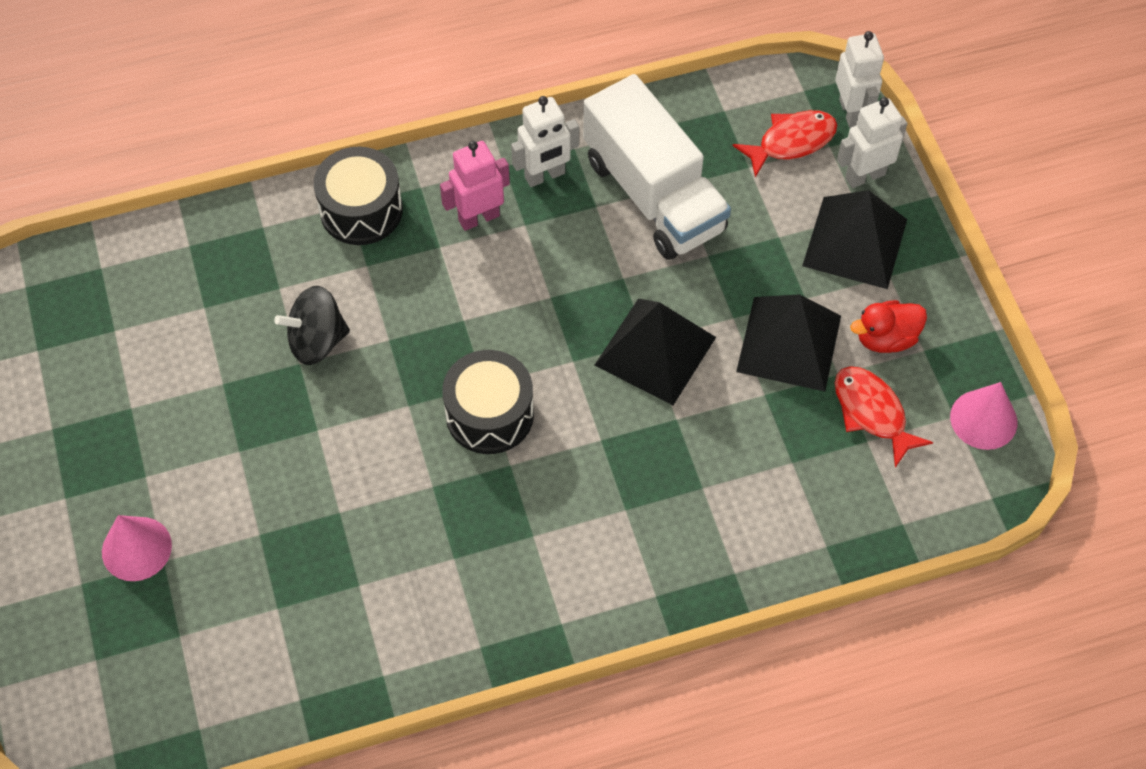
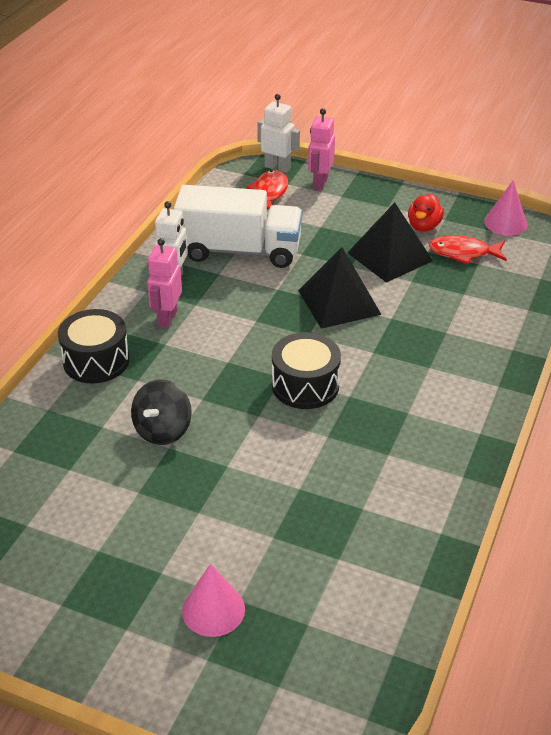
camera: 50 degrees left, 20 degrees down
(854, 242) = (355, 206): black pyramid -> none
(864, 176) = (320, 183): white robot -> pink robot

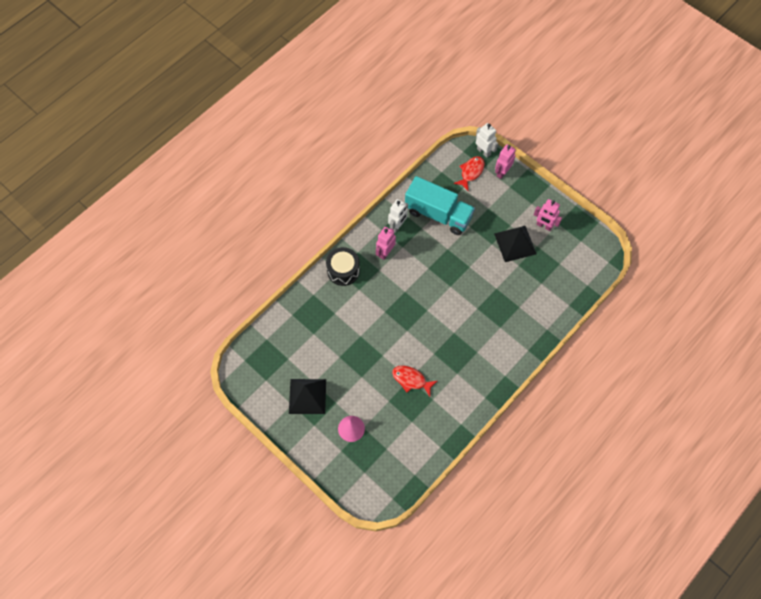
camera: 20 degrees right, 25 degrees up
(163, 430) = (361, 325): black spinning top -> none
(239, 251) = (438, 214): white truck -> turquoise truck
(305, 385) = (436, 319): black drum -> none
(339, 302) = (474, 268): black pyramid -> black pyramid (307, 396)
(424, 226) = (544, 226): red duck -> pink robot
(463, 253) = (555, 253): red fish -> red fish (411, 380)
(505, 223) = (590, 237): pink cone -> none

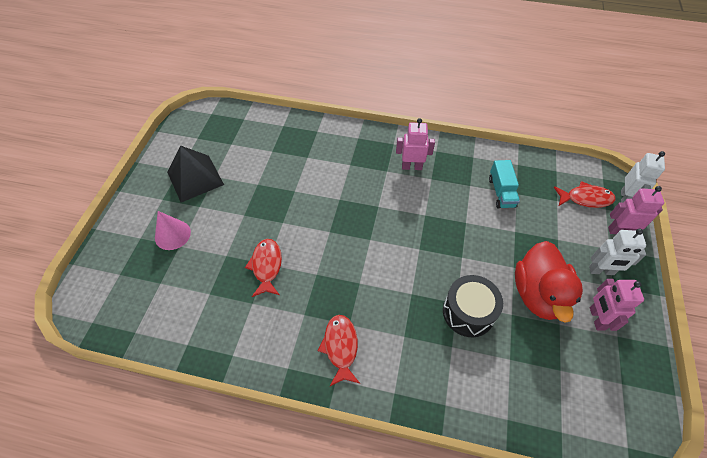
camera: 60 degrees right, 10 degrees down
(343, 270) = (362, 142): black drum -> black drum (468, 312)
(397, 226) = (453, 162): white robot -> white robot (601, 271)
(438, 214) = (501, 192): turquoise truck -> turquoise truck, size x0.51
(488, 363) = (340, 347): none -> red fish
(515, 243) = (538, 294): black pyramid -> red duck

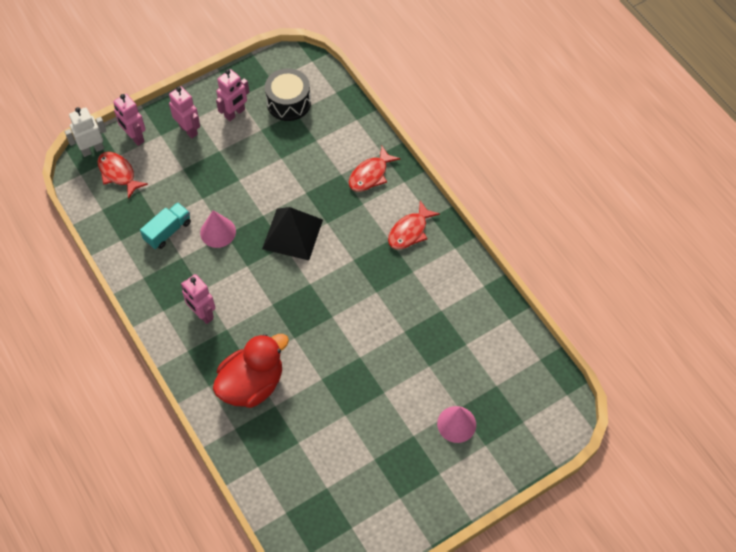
camera: 135 degrees left, 5 degrees up
(195, 178) = (393, 472): black pyramid -> black pyramid (292, 234)
(266, 266) = (406, 329): red fish -> red fish (370, 175)
(468, 312) = (306, 181): black drum -> black drum (288, 103)
(472, 219) = (218, 232): none -> pink cone
(538, 294) = (248, 153): red duck -> red duck (252, 384)
(601, 271) = (188, 129): white robot -> pink robot

